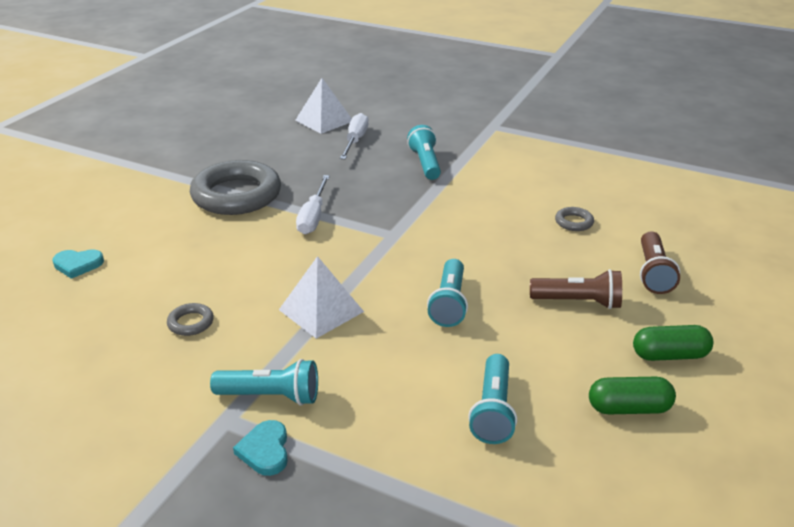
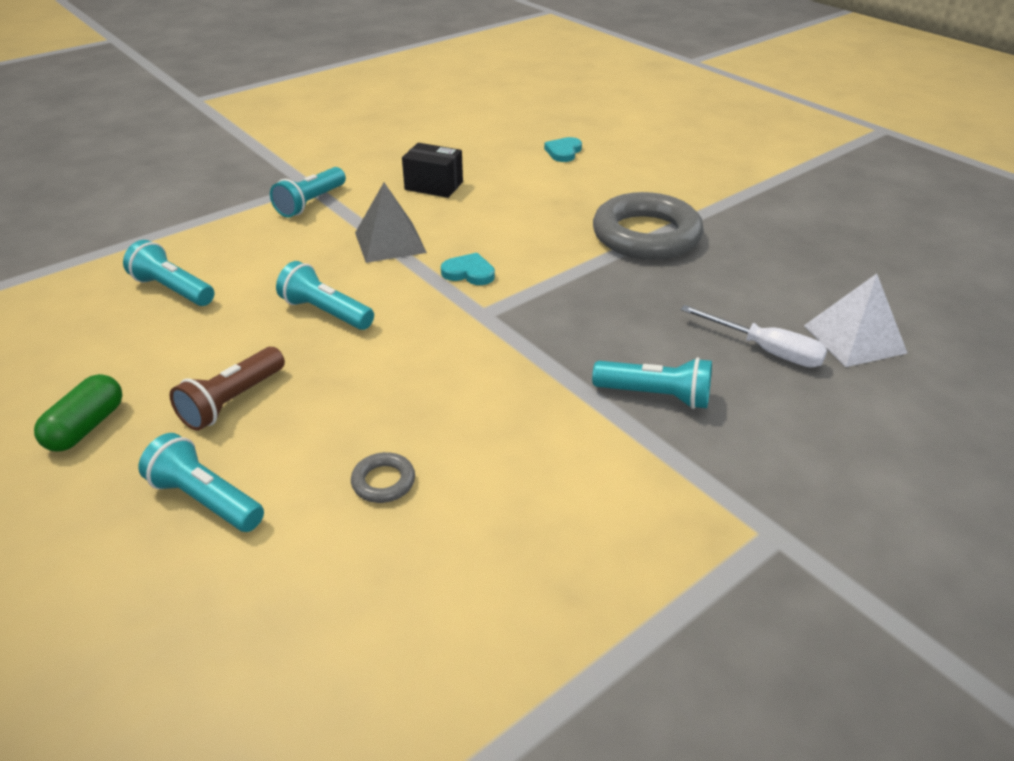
camera: 115 degrees right, 5 degrees up
(191, 323) = (434, 186): grey ring -> black box
(265, 450) = (262, 193): turquoise heart -> turquoise heart (469, 273)
(313, 217) = (562, 271): white screwdriver -> none
(321, 310) = (390, 242): white pyramid -> grey pyramid
(628, 408) = (76, 362): green capsule -> none
(653, 273) = (205, 500): brown flashlight -> turquoise flashlight

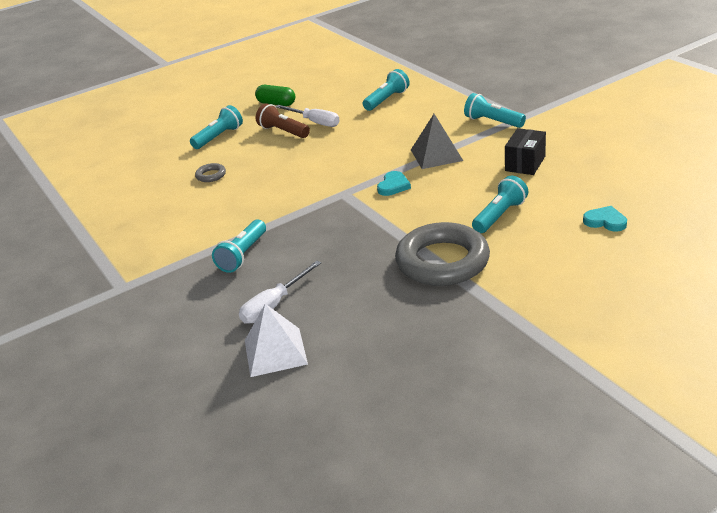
camera: 100 degrees right, 5 degrees down
(214, 364) = (315, 122): none -> white screwdriver
(326, 312) = (355, 144): turquoise flashlight -> turquoise flashlight (499, 215)

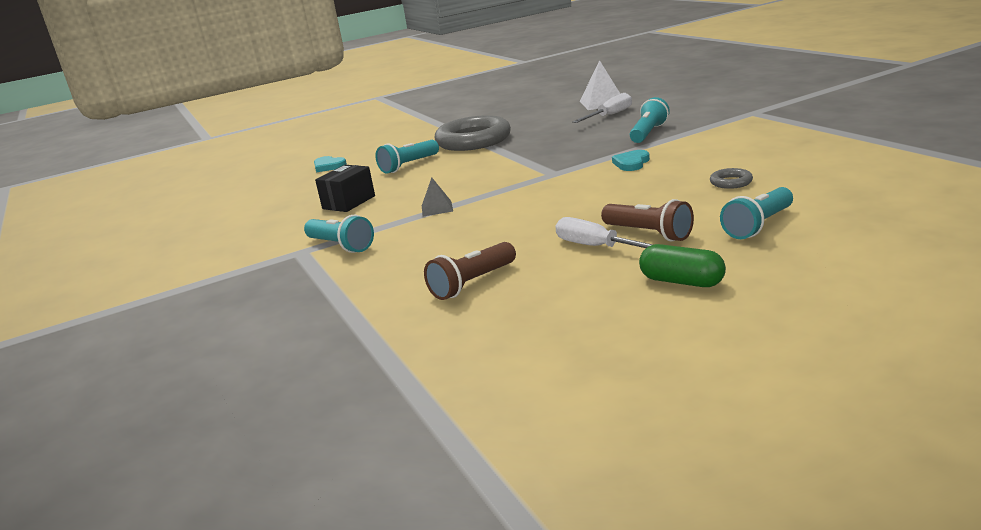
camera: 175 degrees left, 10 degrees down
(387, 100) = (472, 283): turquoise flashlight -> brown flashlight
(393, 186) = (498, 181): turquoise heart -> turquoise heart (631, 163)
(436, 155) = (437, 208): grey pyramid -> grey pyramid, size x0.58

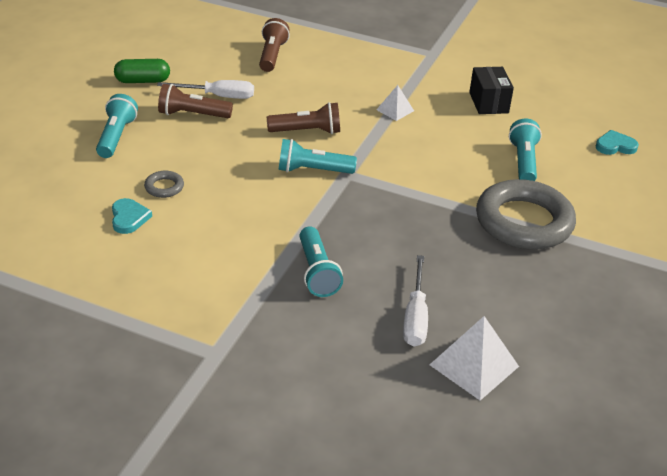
camera: 135 degrees right, 15 degrees up
(341, 246) = (411, 63): turquoise flashlight -> turquoise flashlight (313, 170)
(437, 208) = (395, 110): grey pyramid -> white pyramid
(544, 203) = (307, 131): none -> brown flashlight
(631, 163) = (283, 203): turquoise heart -> turquoise heart (129, 218)

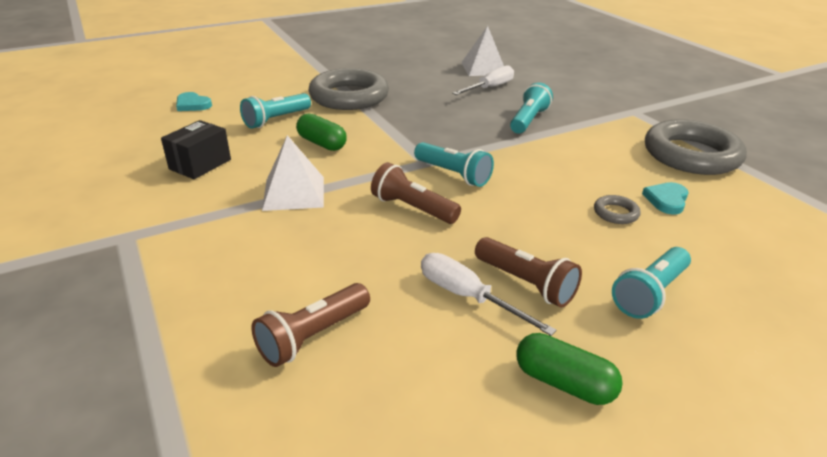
camera: 140 degrees left, 5 degrees down
(122, 293) = (691, 155): none -> grey ring
(395, 110) = (294, 193): white pyramid -> white pyramid, size x1.72
(447, 155) = (322, 143): none -> green capsule

